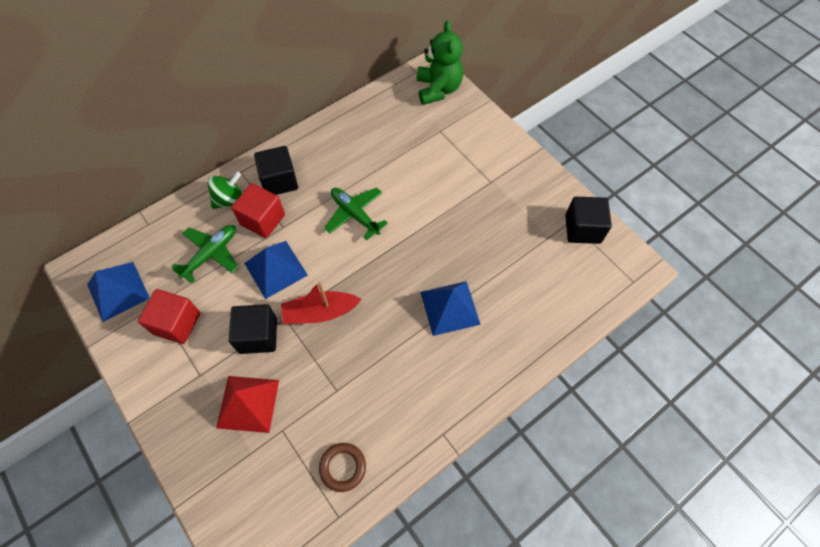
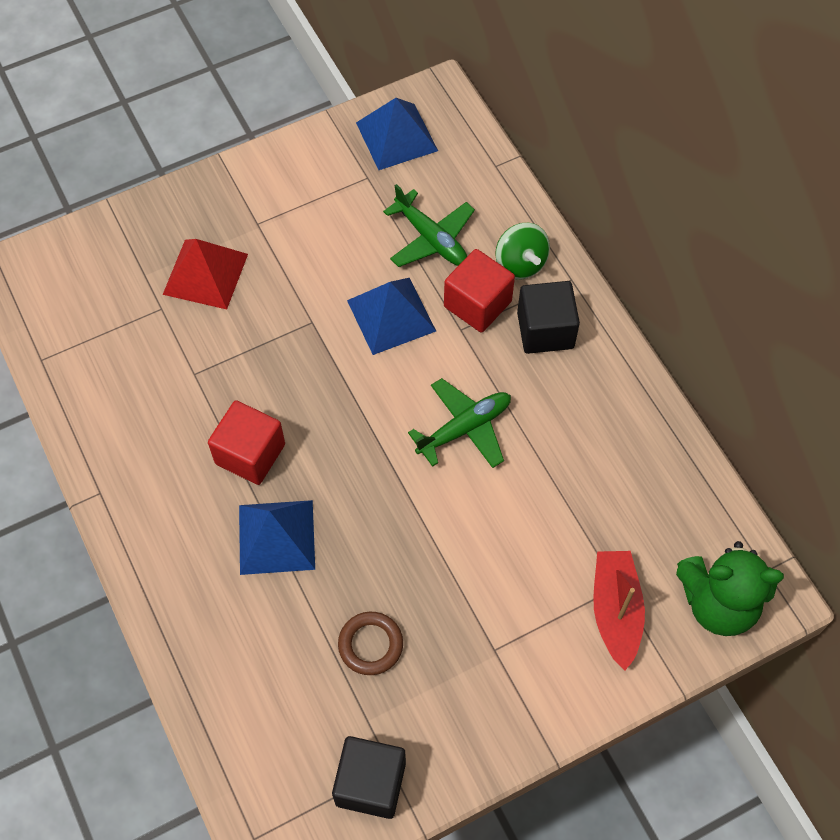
camera: 100 degrees right, 0 degrees up
(177, 323) = (334, 200): red cube -> red cube (250, 454)
(258, 335) = (294, 289): black cube -> none
(320, 312) = (310, 365): red boat -> red boat (615, 611)
(343, 467) = (95, 370): brown ring -> brown ring (370, 645)

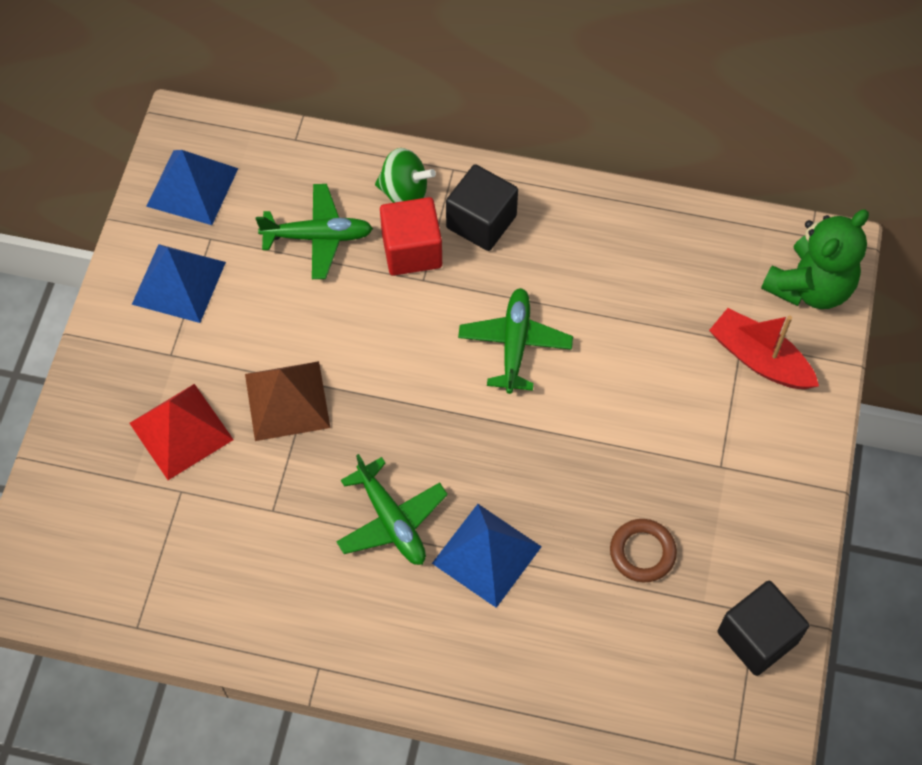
camera: 50 degrees left, 0 degrees up
(250, 454) = (391, 520): red cube -> green plane
(285, 318) = (287, 400): none -> brown pyramid
(391, 315) = (362, 319): blue pyramid -> blue pyramid (179, 283)

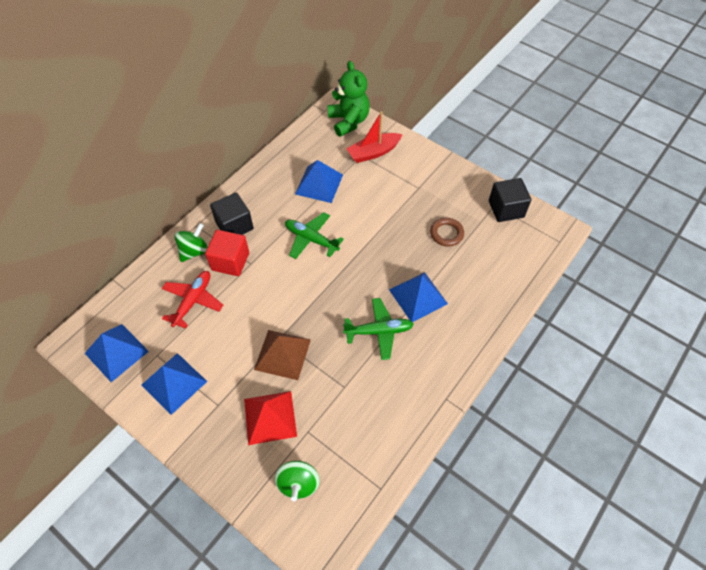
camera: 65 degrees left, 5 degrees down
(101, 513) = (298, 483): none -> green spinning top
(318, 236) = (193, 301): green plane -> red plane
(635, 304) = (319, 184): none -> blue pyramid

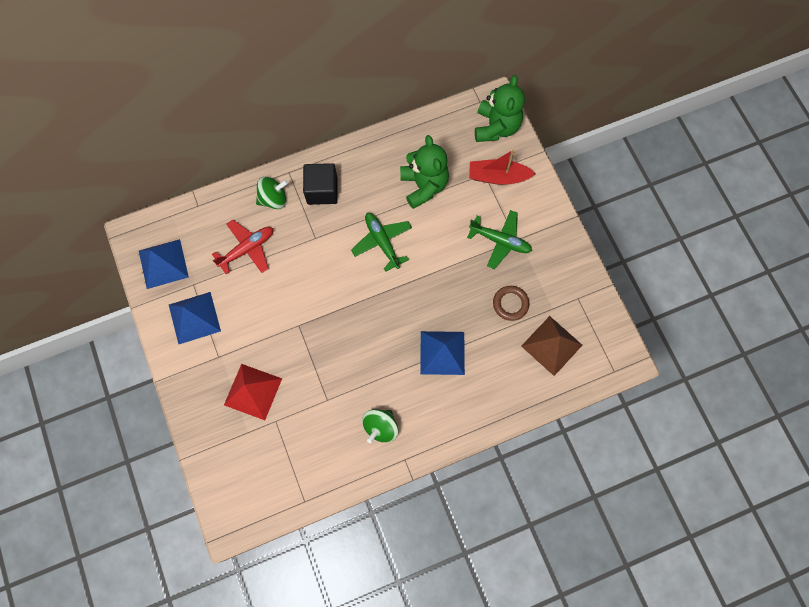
camera: 30 degrees right, 15 degrees up
(230, 261) = (299, 226): red cube -> none
(282, 354) = (293, 341): brown pyramid -> brown pyramid (551, 345)
(298, 483) = (244, 459): green spinning top -> green spinning top (380, 427)
(319, 184) = (424, 186): blue pyramid -> green teddy bear
(379, 331) = (387, 366): green plane -> green plane (500, 241)
(506, 209) = (586, 309): black cube -> none

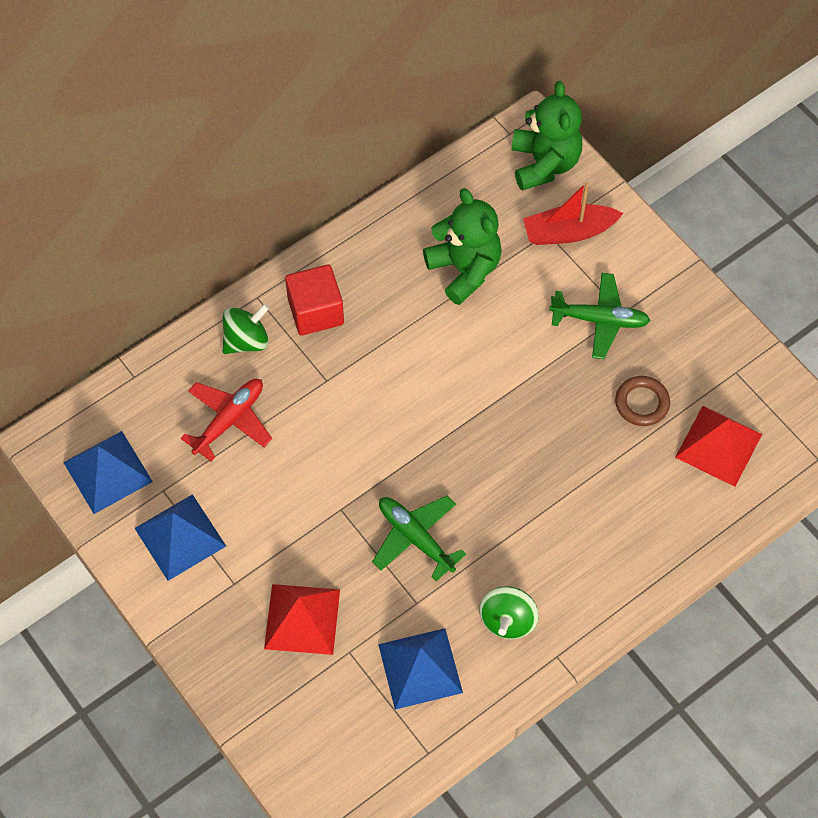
camera: 15 degrees left, 10 degrees down
(322, 190) = (315, 311): black cube -> red cube
(382, 242) = (428, 362): green plane -> green plane (415, 538)
(442, 352) = (564, 494): blue pyramid -> blue pyramid (420, 668)
(551, 345) = (718, 445): brown pyramid -> red pyramid

